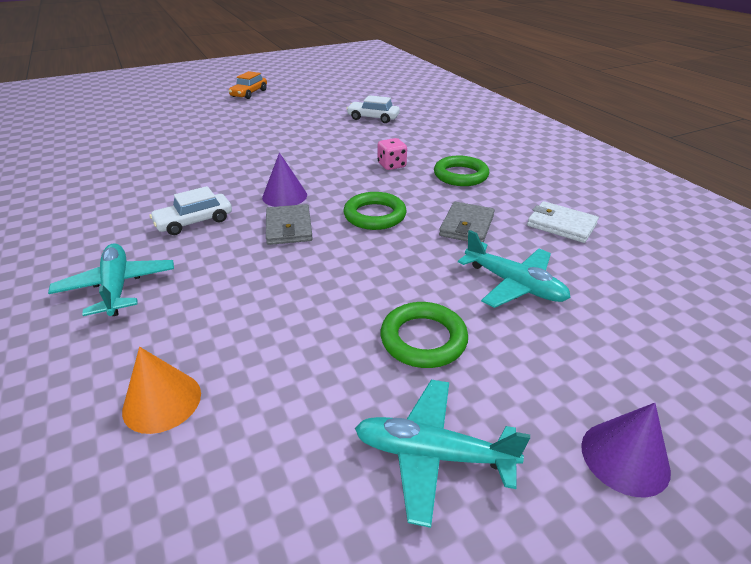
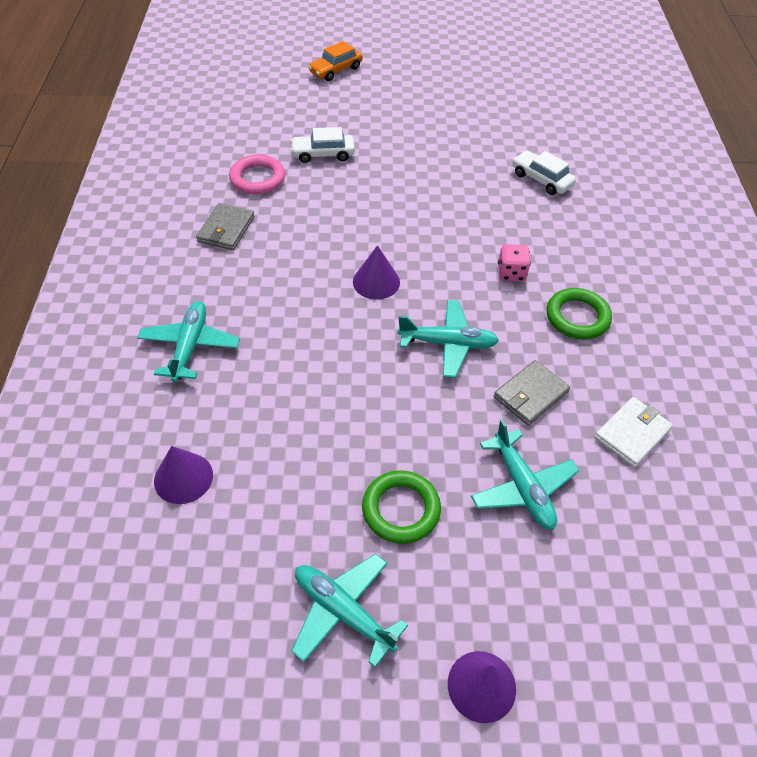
camera: 25 degrees right, 15 degrees up
(134, 163) = (257, 178): none -> pink ring
(162, 401) = (183, 477): orange cone -> purple cone
(194, 222) = (279, 288): white car -> white car (323, 154)
(249, 93) = (422, 84): orange car -> orange car (336, 70)
(289, 227) = (358, 329): grey wallet -> grey wallet (226, 229)
(375, 215) = (448, 344): green ring -> turquoise plane
(561, 225) = (632, 433): white wallet -> white wallet turned 75 degrees clockwise

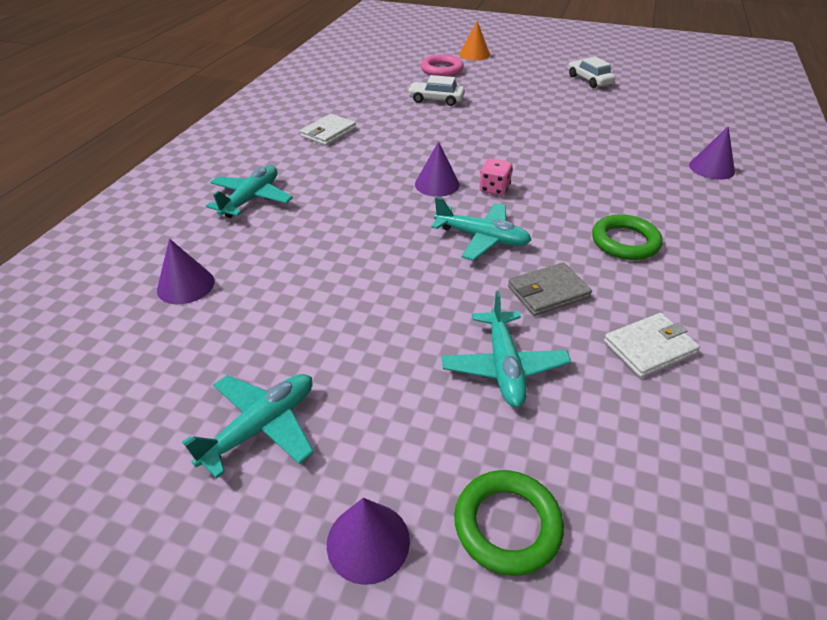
camera: 20 degrees right, 10 degrees down
(226, 229) = (328, 132): grey wallet -> white wallet
(257, 178) = (373, 107): pink ring -> pink ring (442, 69)
(336, 70) = (474, 54): orange car -> orange cone
(343, 611) = (261, 427): turquoise plane -> turquoise plane turned 75 degrees clockwise
(401, 509) = (367, 355): green ring -> green ring (507, 525)
(511, 273) = (570, 199): pink dice -> pink dice (494, 189)
(541, 179) = (629, 140): white car -> white car (589, 80)
(626, 203) = (711, 168): none -> purple cone

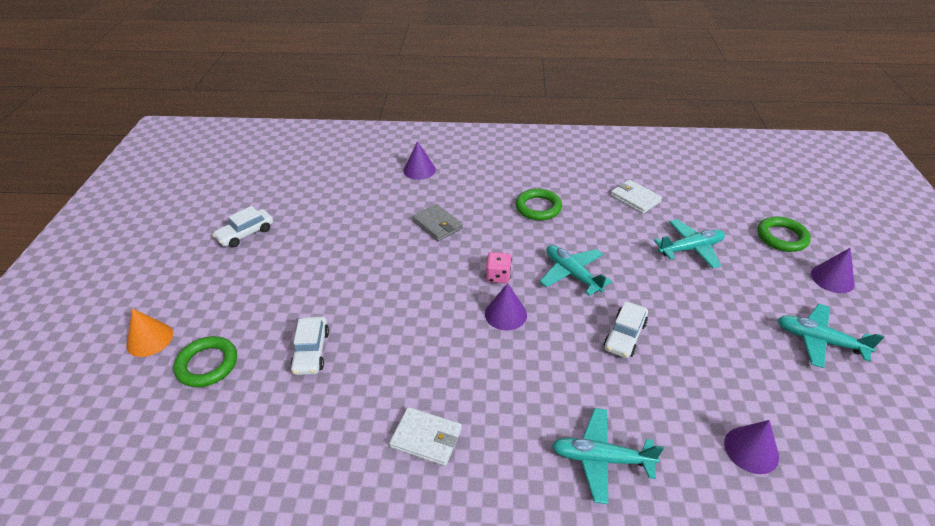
camera: 105 degrees left, 0 degrees up
(370, 249) = (624, 335): none -> white car
(442, 69) = (207, 364): pink ring -> green ring
(482, 238) = (572, 274): turquoise plane -> turquoise plane turned 45 degrees counterclockwise
(548, 292) = (613, 237): grey wallet -> grey wallet (437, 225)

